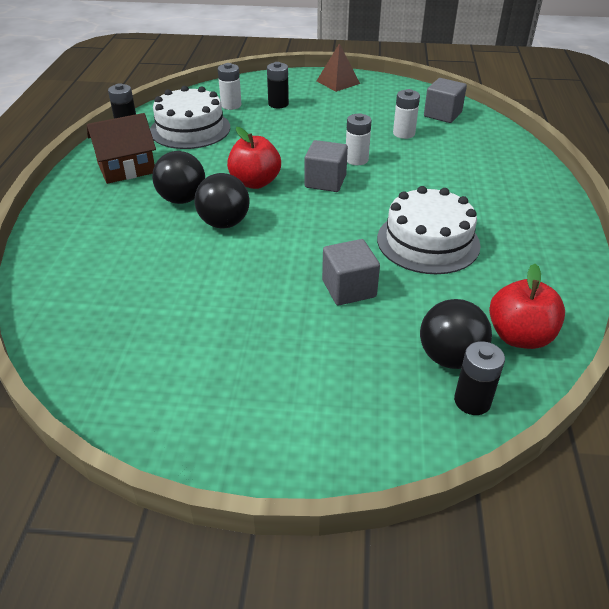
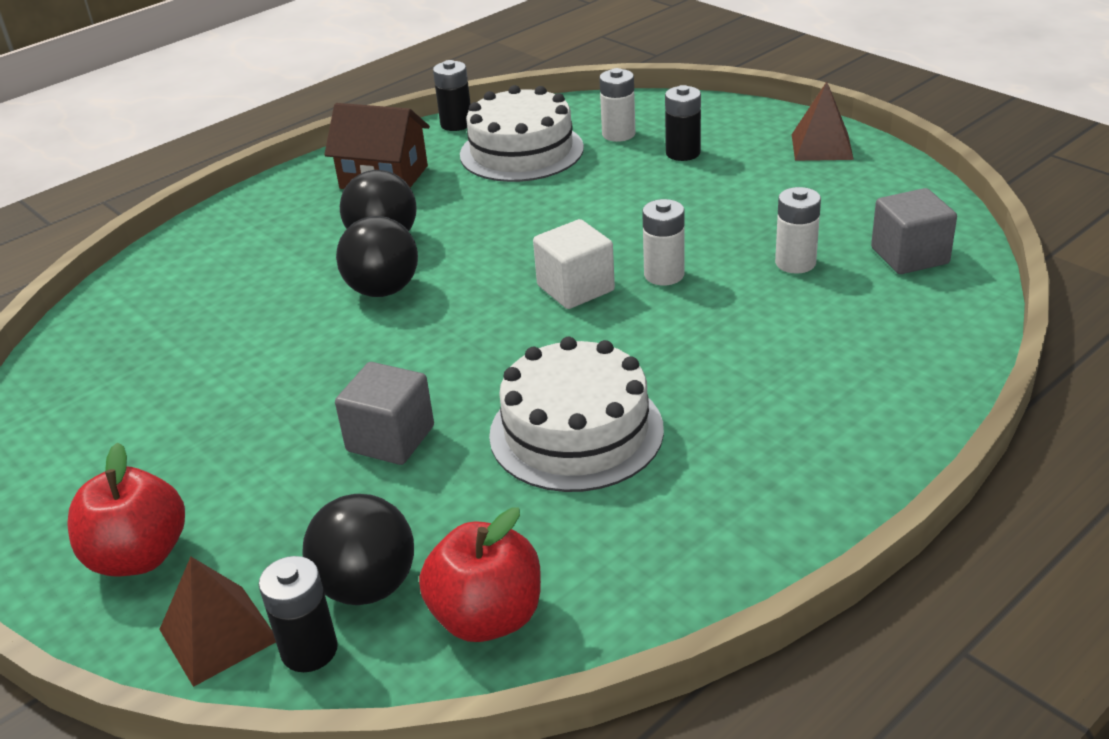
camera: 45 degrees right, 5 degrees down
(255, 182) = (491, 253): red apple -> red apple (139, 556)
(325, 181) = (575, 288): grey cube -> white cube
(419, 425) = (219, 634): none -> brown pyramid

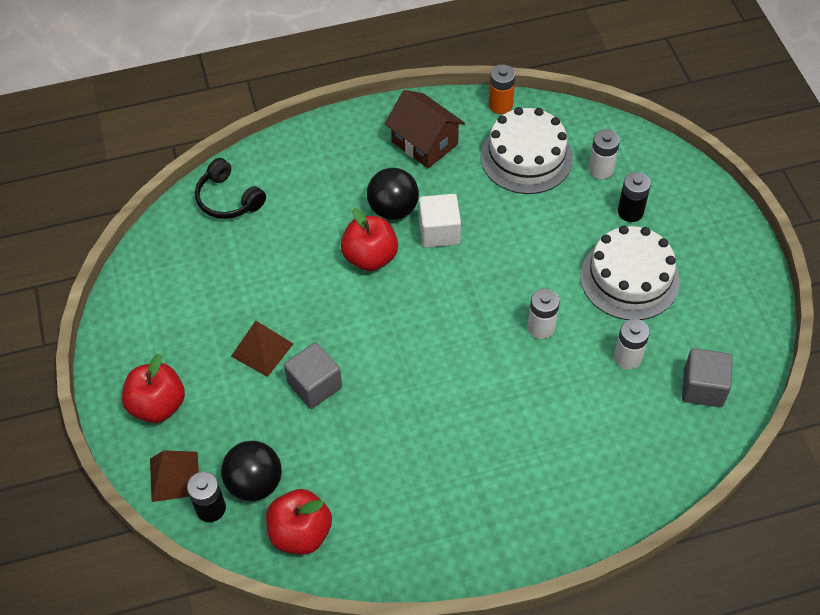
camera: 25 degrees right, 20 degrees up
(136, 304) = (228, 199): none -> black headphones
(383, 290) = (370, 257): black ball -> red apple
(456, 124) = (500, 105): black battery -> orange battery
(575, 288) = (481, 313): white cube -> white cube (439, 232)
(576, 431) = (413, 431): white cake -> white cake (629, 278)
(821, 146) = (728, 251): brown pyramid -> brown pyramid (262, 350)

